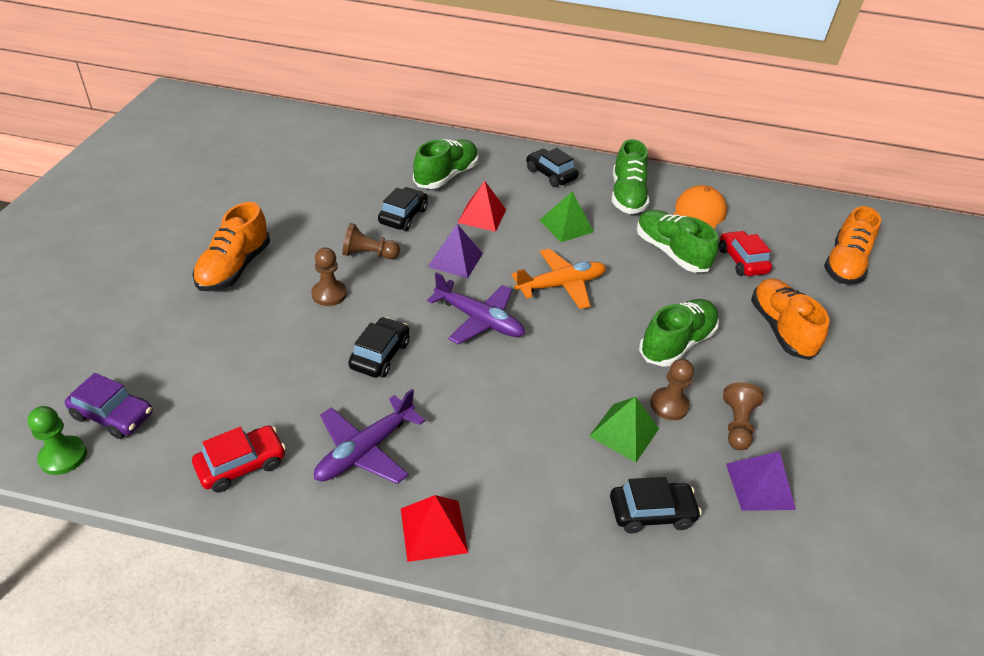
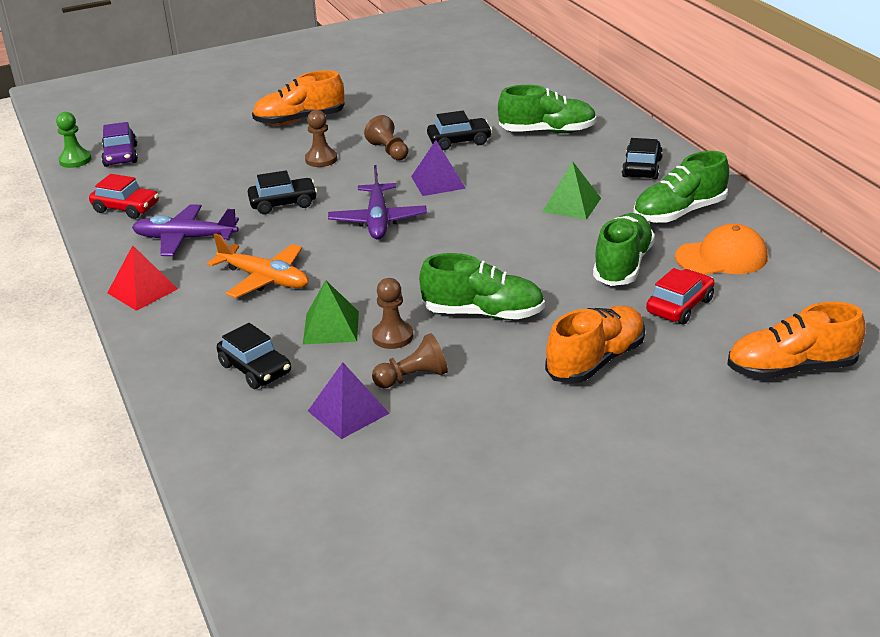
camera: 60 degrees right, 10 degrees down
(482, 216) = (517, 167): red pyramid -> none
(561, 285) = (479, 234): orange plane -> orange plane (264, 279)

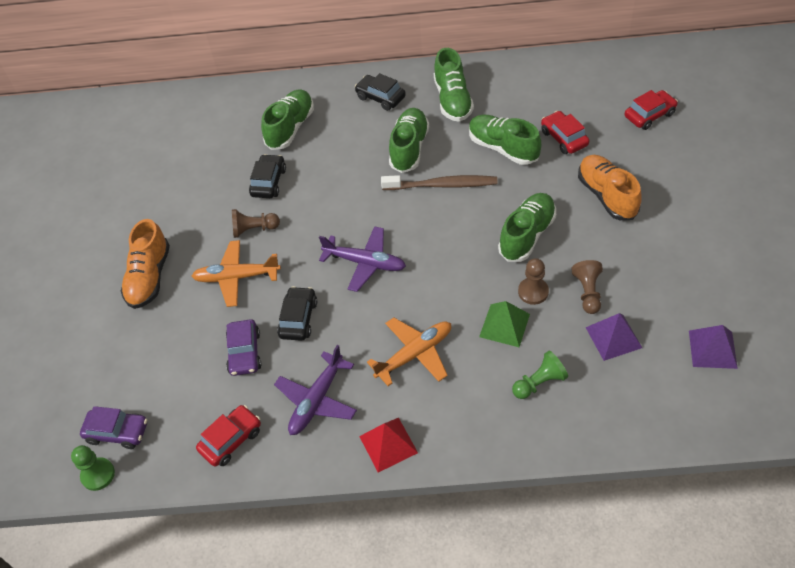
camera: 65 degrees left, 20 degrees up
(229, 188) = (244, 353): none -> purple car
(255, 369) = (539, 383): black car -> green pawn
(321, 159) = (237, 277): brown pawn -> orange plane
(438, 182) = (327, 212): purple pyramid -> purple pyramid (712, 349)
(527, 239) = (442, 185): none -> brown toothbrush
(571, 205) = (409, 148): green pyramid -> green shoe
(721, 257) = (518, 100): orange cap -> none
(791, 369) = (649, 115): orange shoe -> red car

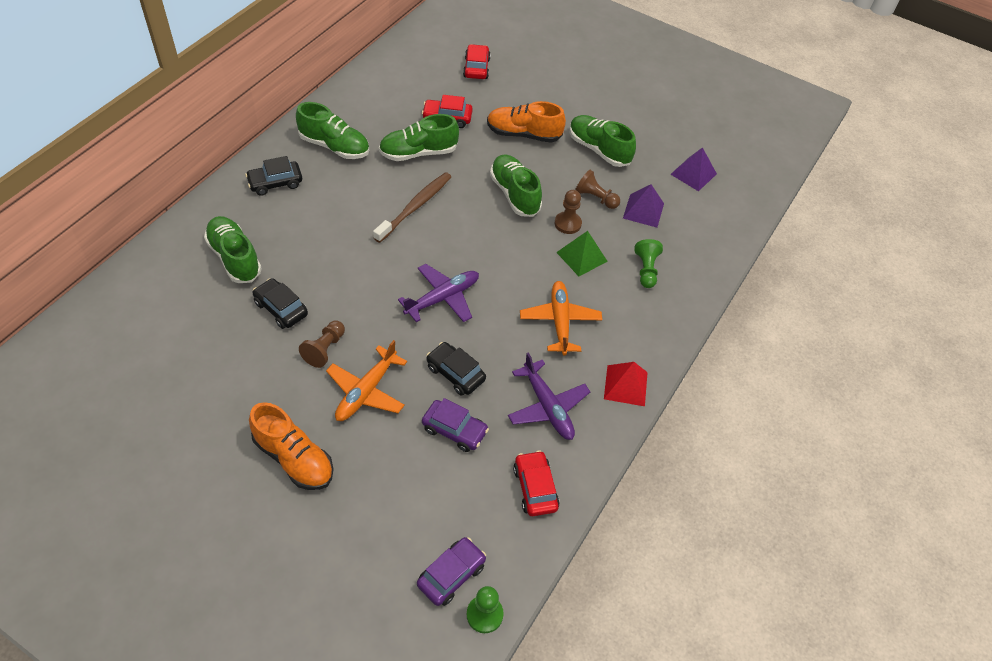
camera: 65 degrees left, 0 degrees up
(409, 148) = (354, 201): green shoe -> green shoe (599, 150)

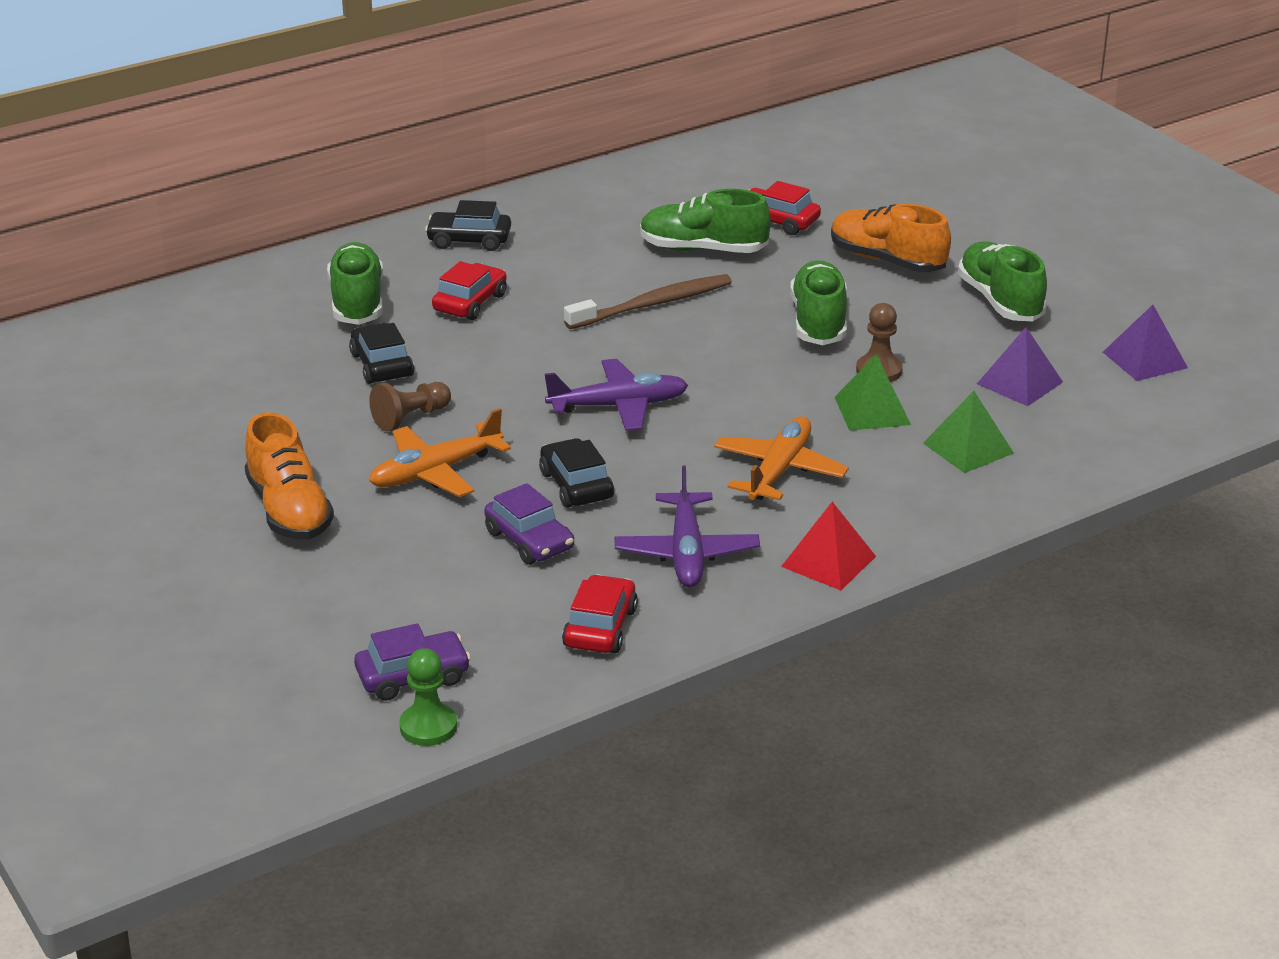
camera: 30 degrees right, 20 degrees down
(334, 146) = (582, 219): green shoe -> none
(476, 68) = (869, 175): red car -> red car (470, 303)
(595, 198) = (949, 353): brown pawn -> none
(646, 270) = (968, 448): green pawn -> green pyramid

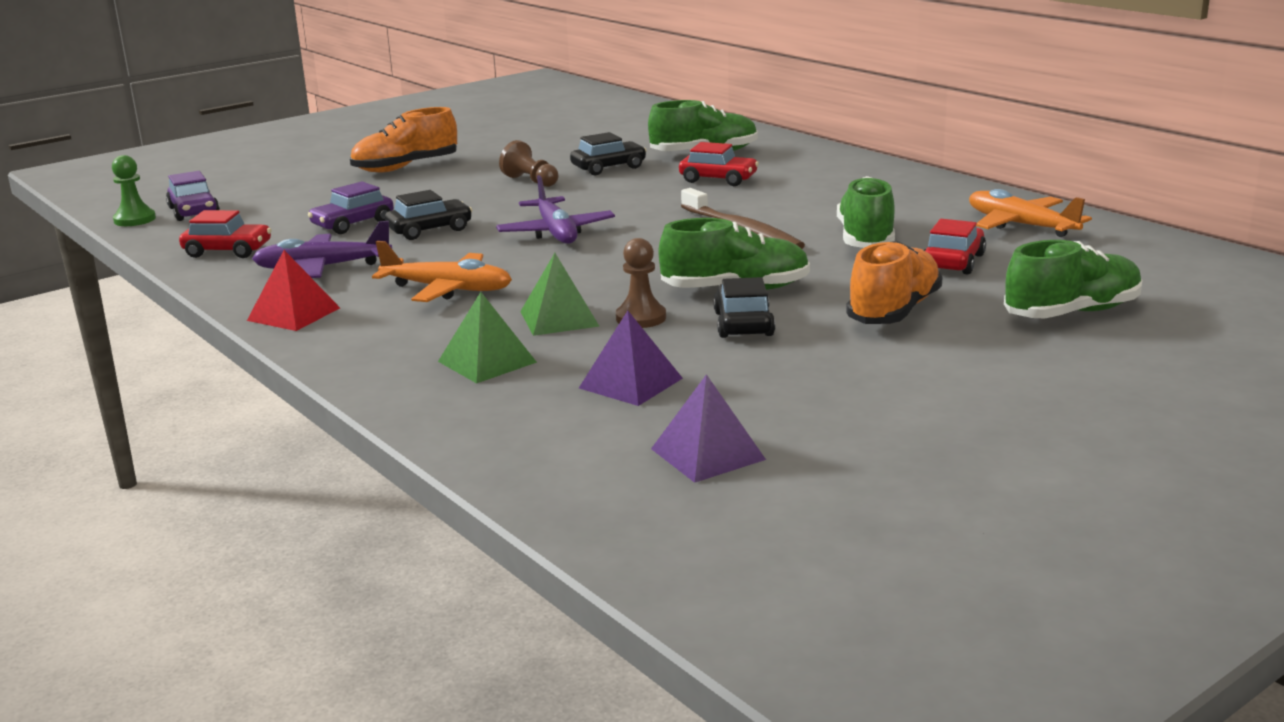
camera: 85 degrees right, 10 degrees down
(436, 472) = (453, 193): orange plane -> orange plane (1021, 225)
(469, 240) = (829, 170): black car -> black car (743, 324)
(1000, 301) = (826, 369): green shoe -> green shoe (1072, 313)

